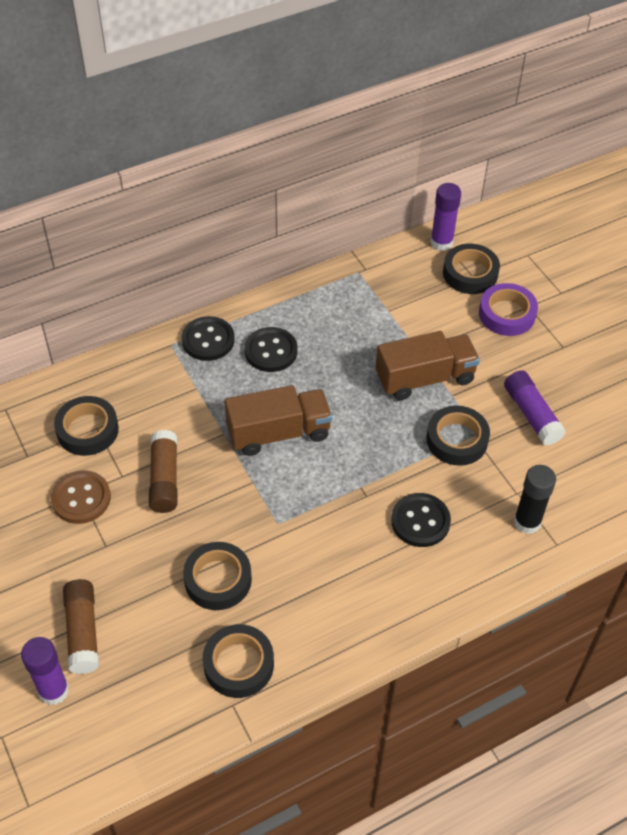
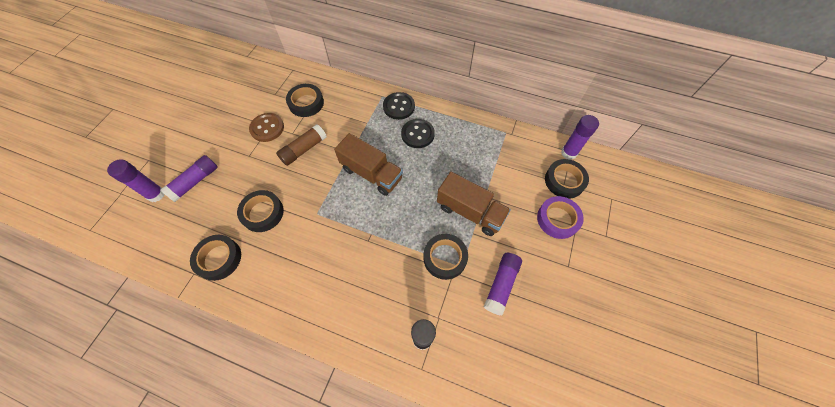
camera: 50 degrees right, 10 degrees up
(83, 631) = (195, 182): brown glue stick -> purple glue stick
(420, 521) = (373, 279): black button -> none

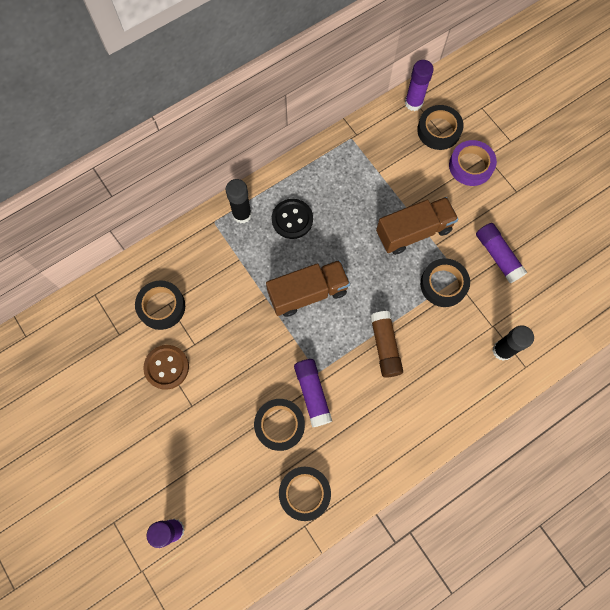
camera: 55 degrees left, 10 degrees up
(195, 182) = (187, 479): purple glue stick -> purple glue stick (312, 393)
(303, 149) = (227, 343): brown glue stick -> brown glue stick (385, 347)
(399, 107) = (242, 214): black button -> black glue stick

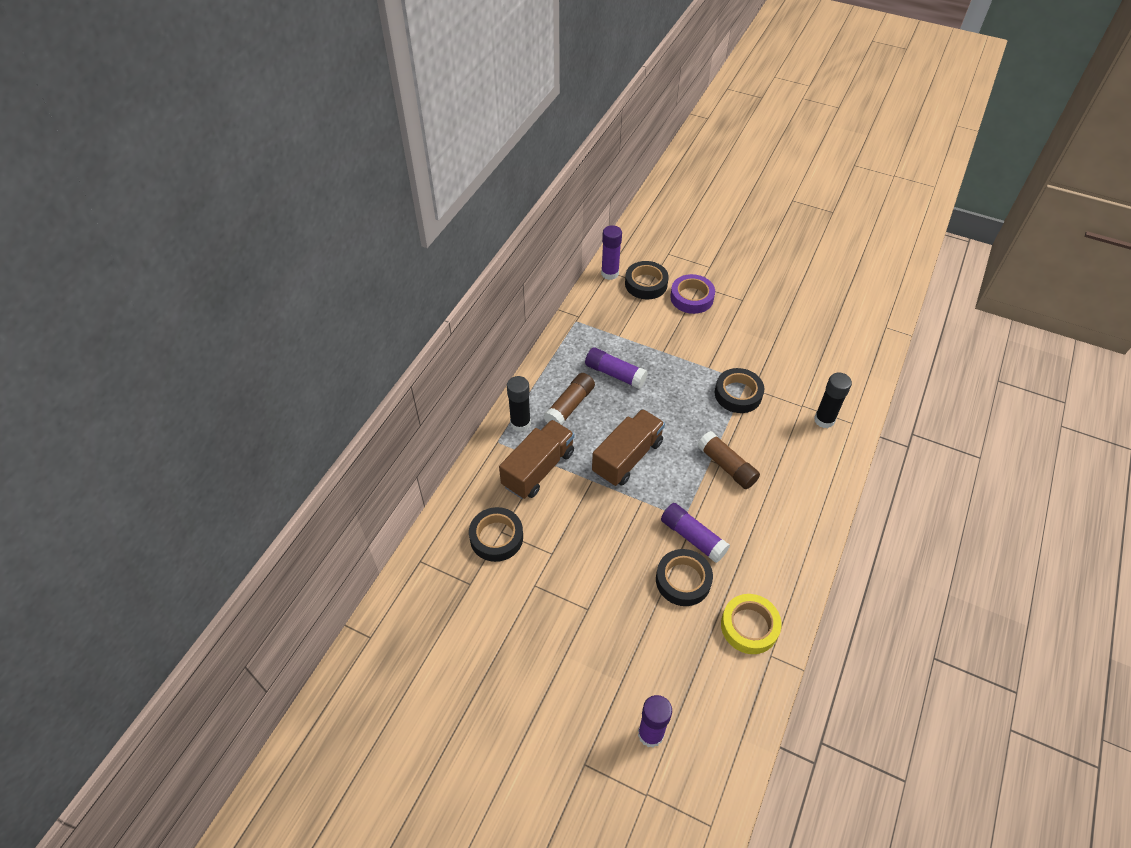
camera: 30 degrees left, 20 degrees down
(166, 367) = (539, 588): brown button -> none
(292, 219) = (570, 406): black button -> brown glue stick
(304, 493) = (749, 626): black tape -> yellow tape
(413, 232) = (682, 366): brown truck -> brown truck (538, 469)
(497, 255) = (764, 352): purple glue stick -> purple glue stick (615, 374)

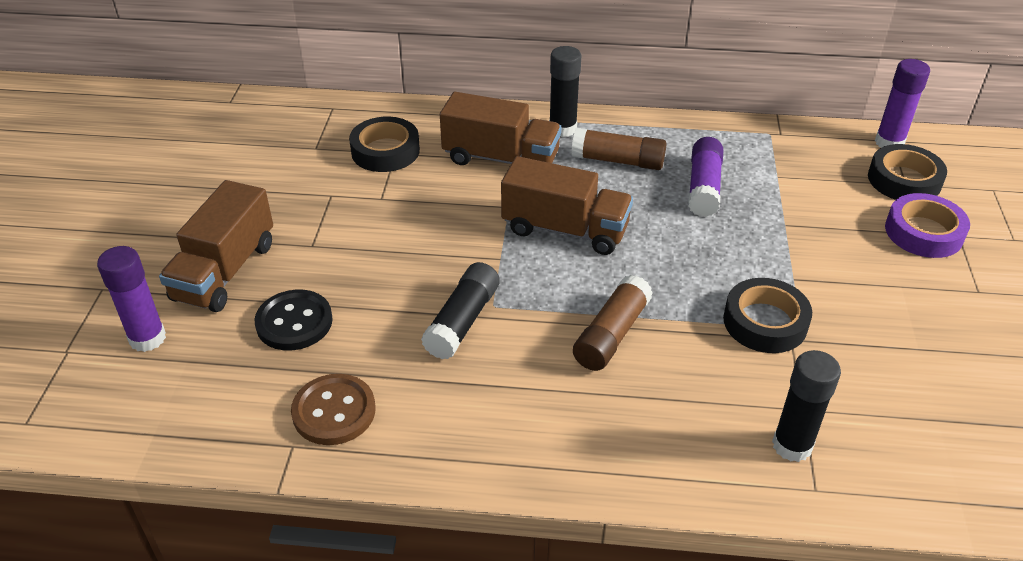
camera: 70 degrees right, 10 degrees down
(596, 672) = (225, 271): none -> brown truck
(664, 635) = (294, 322): none -> black button
(683, 580) = (386, 325): black tape -> none
(692, 537) = (463, 321): purple glue stick -> black glue stick
(749, 626) = (334, 411): yellow tape -> brown button

